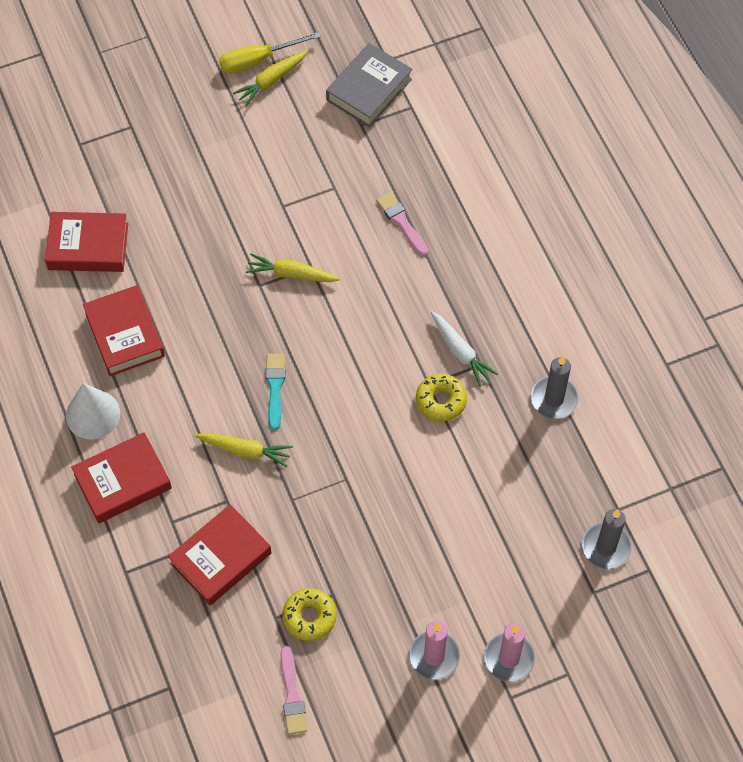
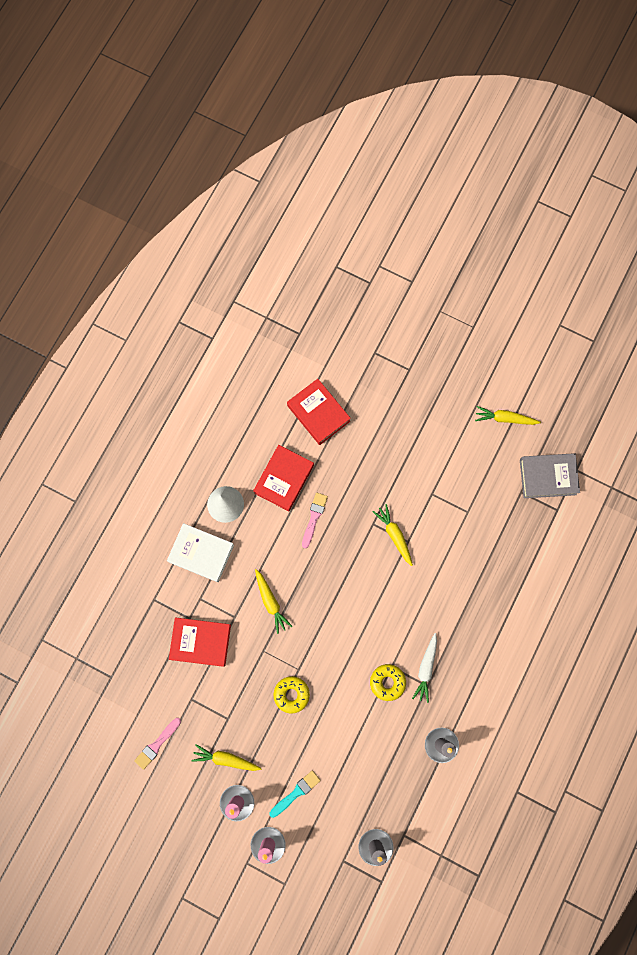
camera: 50 degrees right, 15 degrees up
(122, 481) = (201, 553): red book -> white book
(258, 60) = (511, 399): yellow screwdriver -> none
(275, 388) = (320, 585): turquoise brush -> turquoise brush (296, 792)
(309, 617) = (206, 717): yellow donut -> yellow donut (291, 694)
(375, 631) = (226, 759): none -> yellow carrot
(401, 222) = (478, 567): pink brush -> pink brush (314, 517)

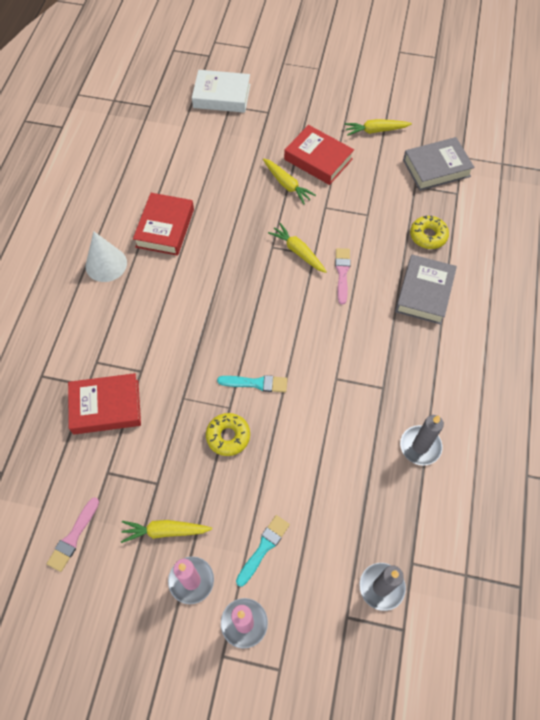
camera: 15 degrees left, 15 degrees down
(201, 553) = (88, 316): white book -> white book (222, 96)
(270, 602) = (179, 346): yellow carrot -> yellow carrot (287, 184)
(314, 517) = (207, 255): pink brush -> pink brush (342, 273)
(318, 413) = (187, 165): red book -> red book (318, 159)
(325, 653) = (256, 383): none -> turquoise brush
(387, 682) = (336, 395): yellow donut -> yellow donut (428, 236)
(426, 668) = (375, 370): white carrot -> none
(491, 606) = (424, 293): none -> grey book

